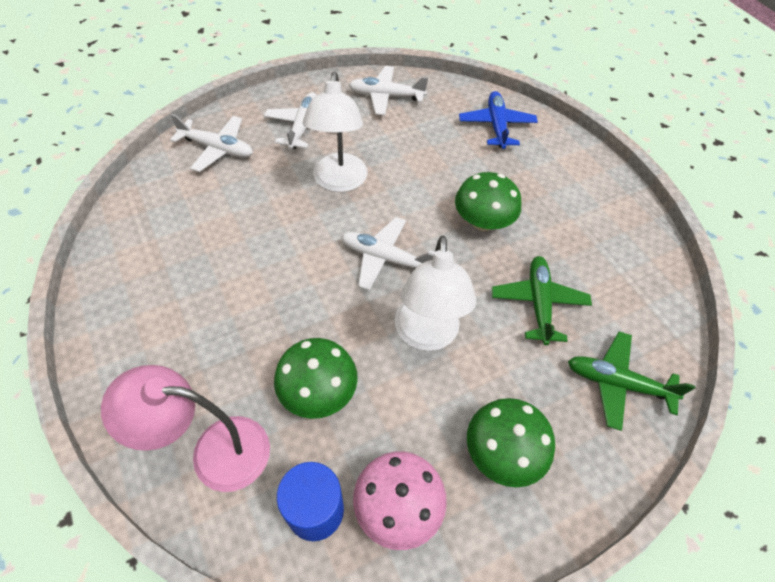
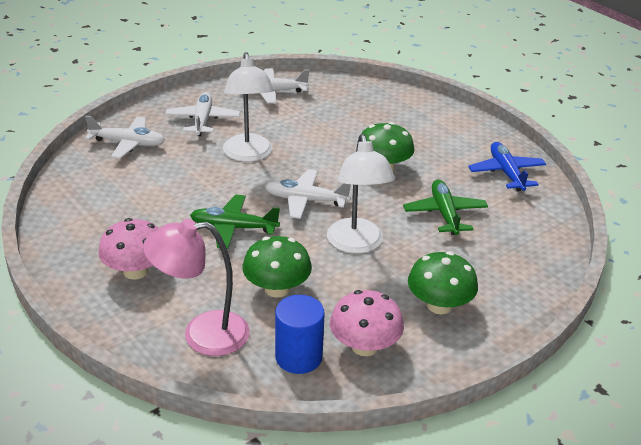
camera: 10 degrees left, 20 degrees down
(170, 337) = (135, 271): none -> pink mushroom
(496, 125) = (377, 103): blue plane -> blue plane (506, 173)
(617, 383) = (520, 254): green plane -> green plane (233, 228)

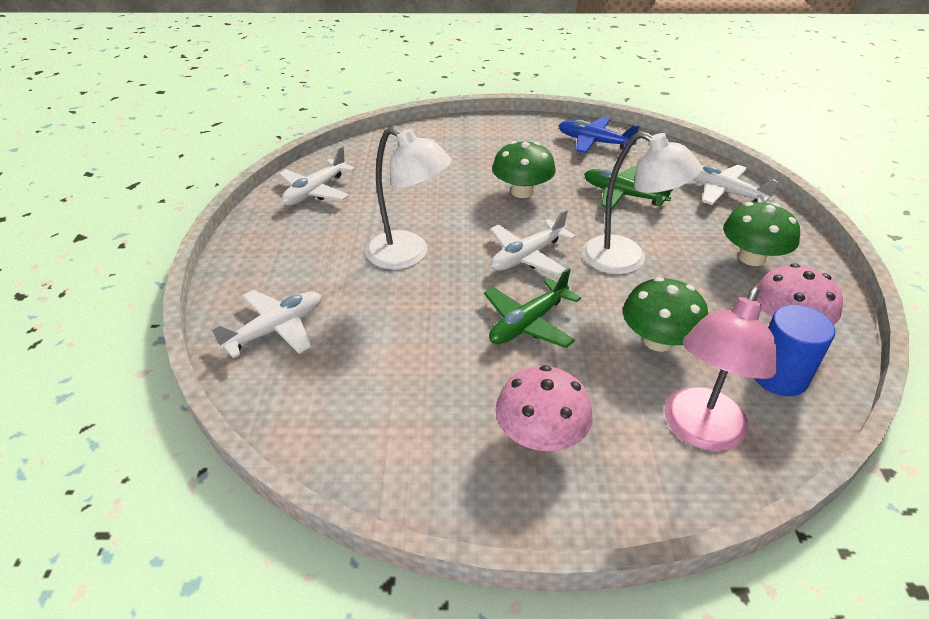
camera: 50 degrees left, 5 degrees up
(202, 120) = (305, 255): white plane -> white plane (724, 192)

